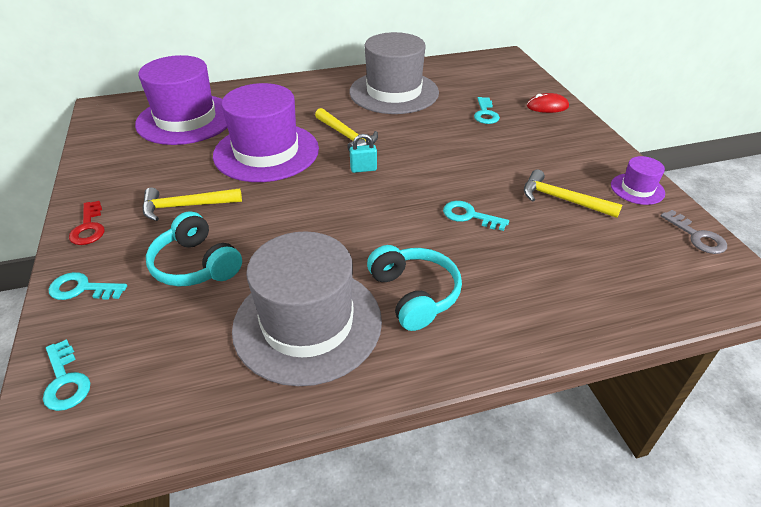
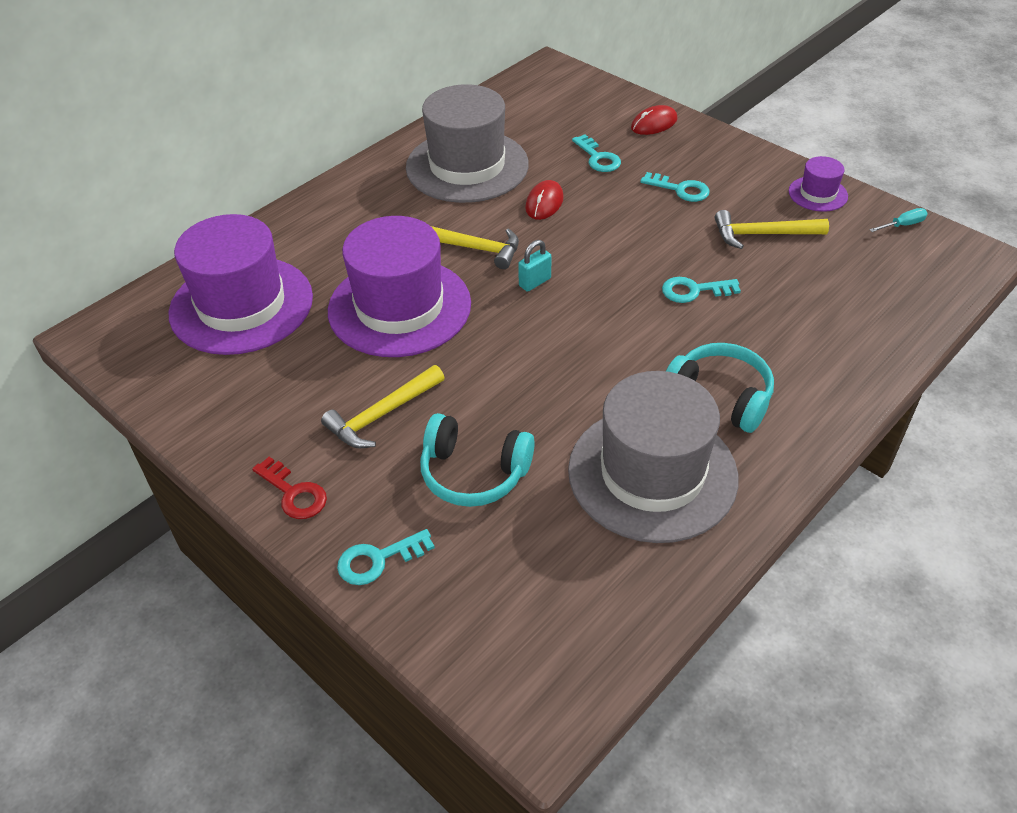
camera: 30 degrees left, 5 degrees up
(65, 381) = (481, 650): turquoise key -> turquoise key (680, 189)
(420, 127) = (544, 203): none -> red mouse
(697, 236) = (903, 225): grey key -> turquoise screwdriver

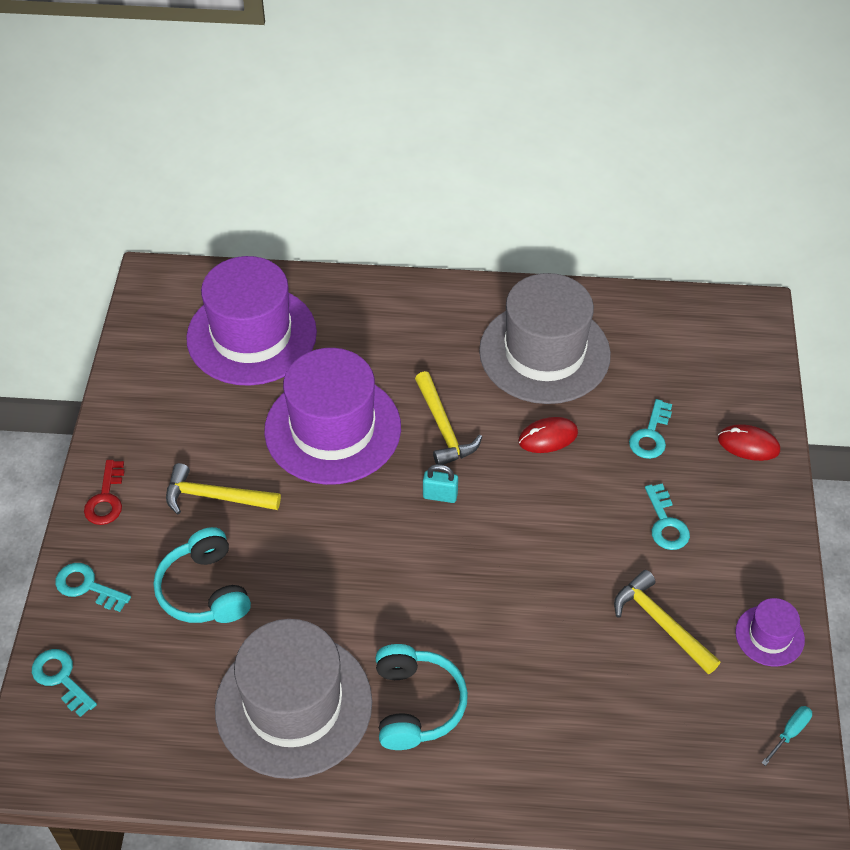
camera: 50 degrees right, 5 degrees up
(694, 291) = (532, 613): turquoise key -> turquoise key (61, 678)
(903, 225) = (790, 732): turquoise screwdriver -> turquoise screwdriver turned 75 degrees counterclockwise

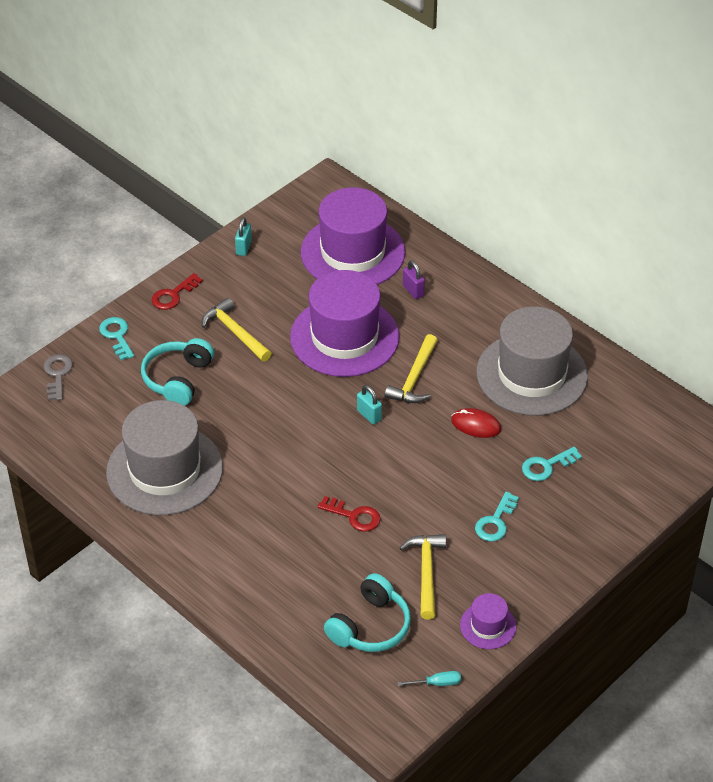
camera: 40 degrees right, 5 degrees down
(61, 678) = (57, 374): turquoise key -> grey key
(132, 399) = (243, 248): none -> turquoise padlock
(351, 338) = (413, 291): none -> purple padlock
(416, 705) = (231, 516): turquoise headphones -> turquoise headphones (370, 626)
(535, 613) = (354, 516): none -> red key
(748, 445) = (608, 513): red mouse -> none

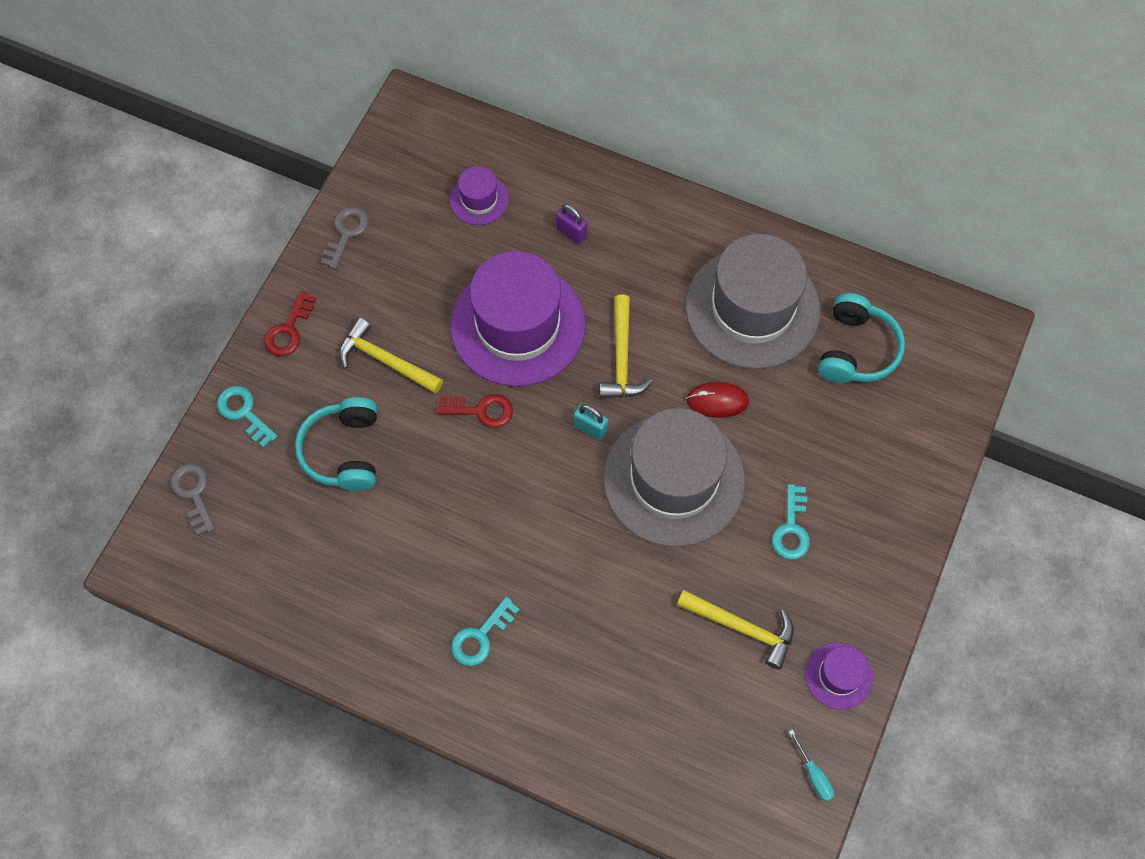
camera: 20 degrees left, 20 degrees up
(164, 470) = (381, 589): grey hat -> grey hat (673, 479)
(243, 248) = (346, 233): turquoise padlock -> grey key
(352, 252) = (479, 199): purple hat -> purple hat, size x0.45
(354, 516) = (630, 577): red key -> red key (481, 410)
(370, 626) = (708, 725): turquoise headphones -> turquoise headphones (856, 349)
(426, 573) = (742, 627): yellow hammer -> yellow hammer turned 135 degrees clockwise
(437, 683) = (814, 775): turquoise screwdriver -> turquoise screwdriver turned 90 degrees clockwise
(546, 466) = (818, 431): turquoise key -> turquoise key (481, 637)

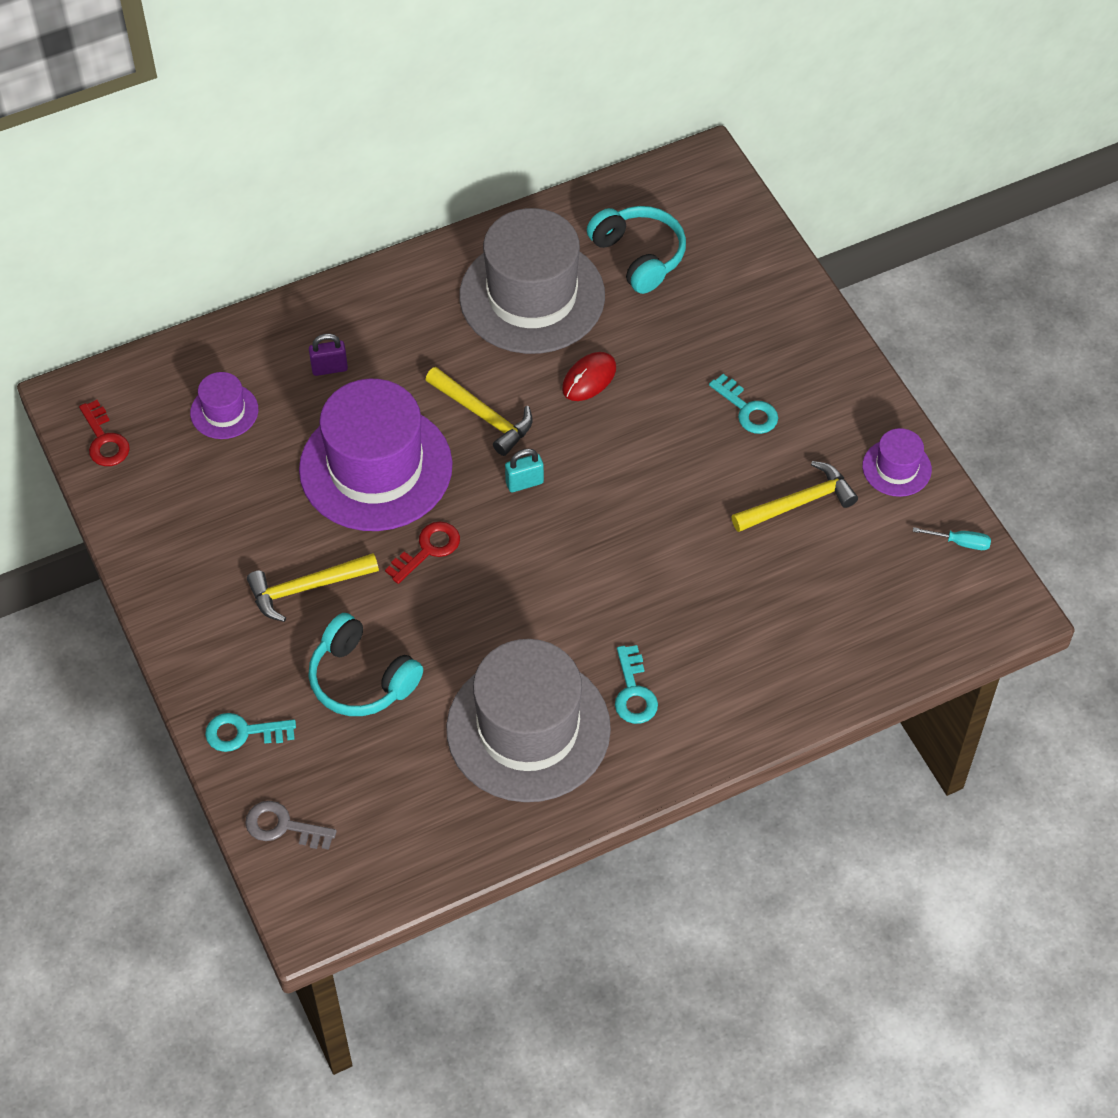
camera: 50 degrees left, 10 degrees down
(289, 330) = (197, 643): red key -> red key (105, 440)
(346, 233) = (147, 533): grey key -> none
(673, 479) = (628, 458): grey hat -> grey hat (528, 729)

